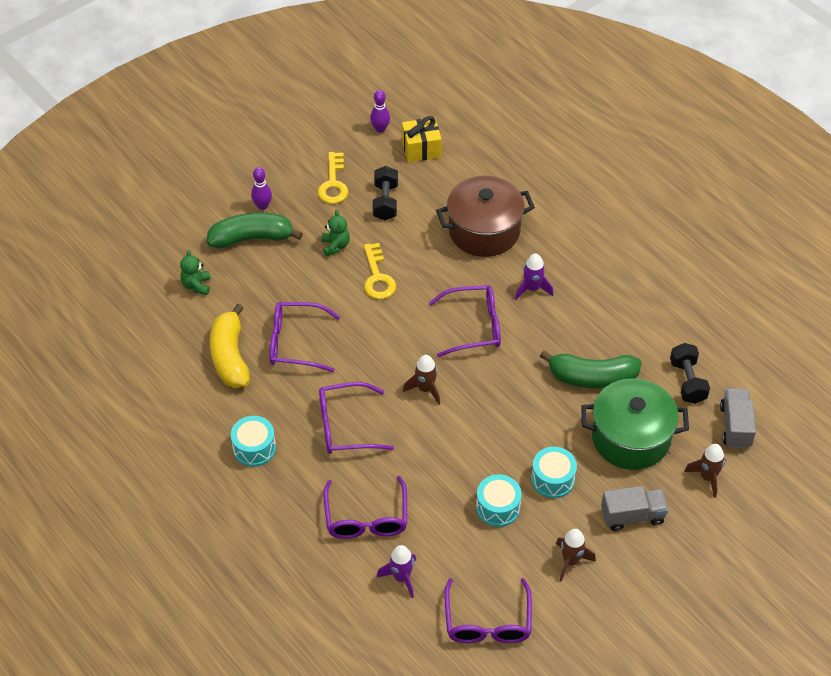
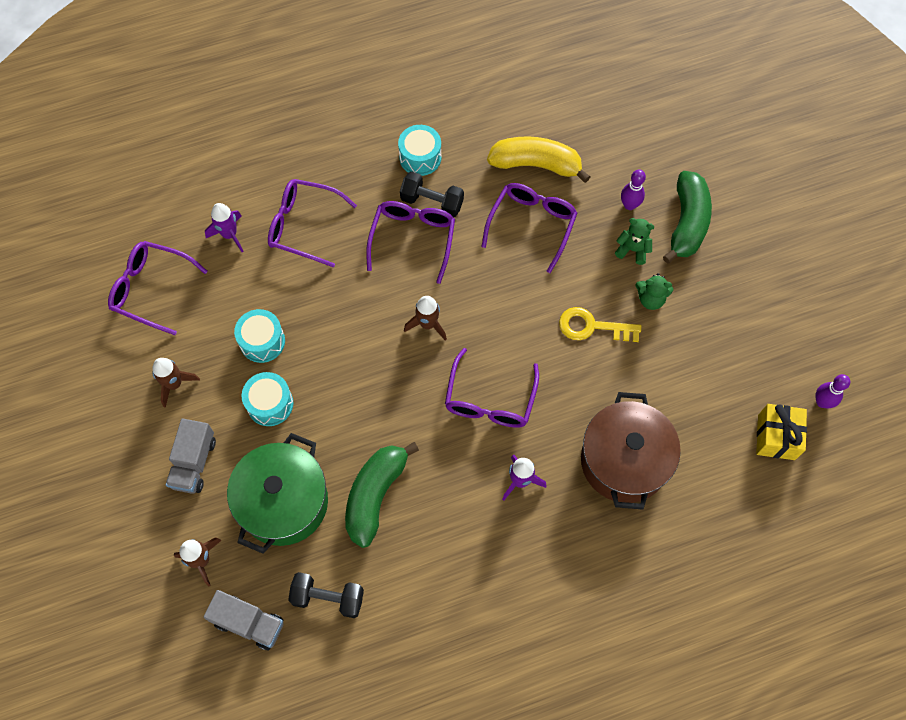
camera: 110 degrees right, 15 degrees up
(196, 285) = (638, 158): green teddy bear -> green teddy bear (632, 250)
(262, 206) = (731, 245): purple bowling pin -> purple bowling pin (629, 205)
(333, 183) = (745, 324): yellow key -> none
(385, 202) = (701, 370): black dumbbell -> black dumbbell (432, 202)

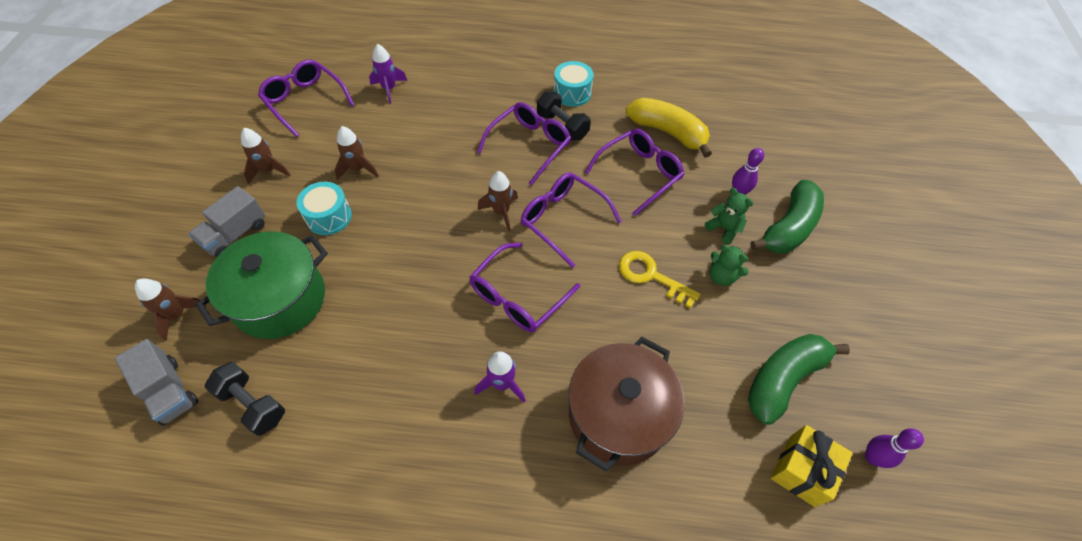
camera: 25 degrees right, 10 degrees down
(262, 341) = (358, 169): turquoise drum -> brown rocket
(304, 226) = (449, 104): purple glasses -> purple glasses (563, 220)
(375, 495) = (361, 331): green banana -> green banana (783, 379)

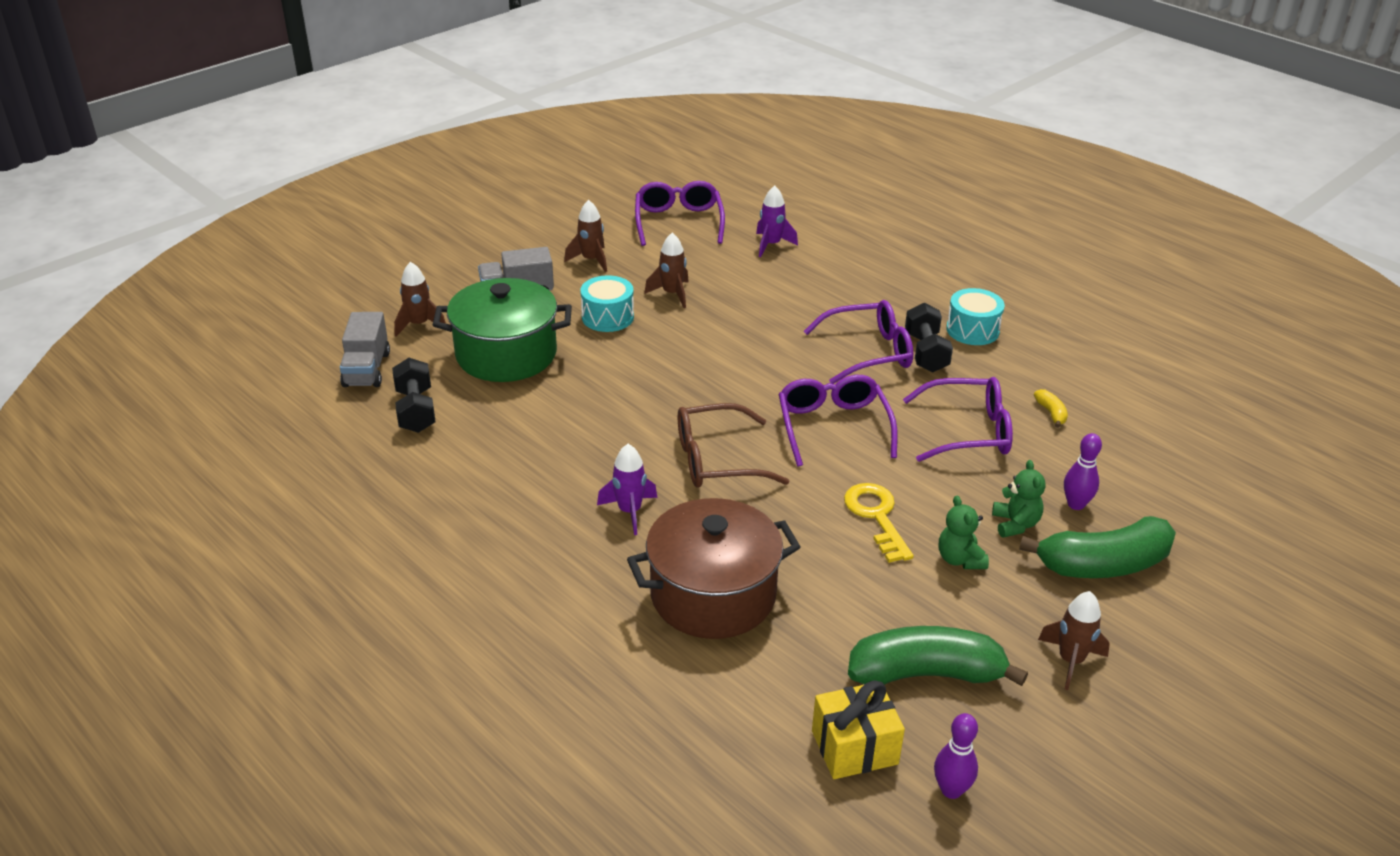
camera: 40 degrees right, 20 degrees down
(501, 212) = (775, 390): brown rocket -> brown rocket (1070, 661)
(518, 296) = (717, 460): purple glasses -> brown glasses
(667, 132) = (1051, 413): yellow banana -> yellow banana, size x0.41

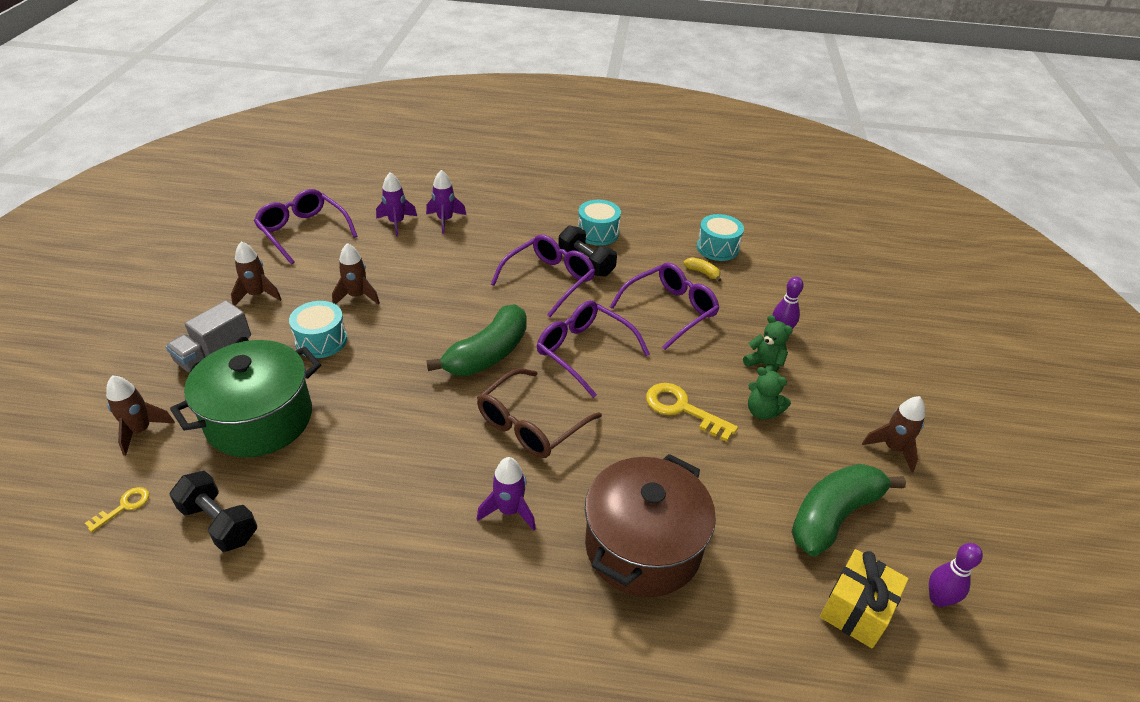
camera: 40 degrees left, 5 degrees up
(367, 369) = (124, 506): grey truck -> yellow key
(821, 259) = (445, 220): none -> purple rocket
(1100, 398) = (717, 248): none -> turquoise drum
(1103, 565) = (837, 367): green banana -> green banana (488, 354)

